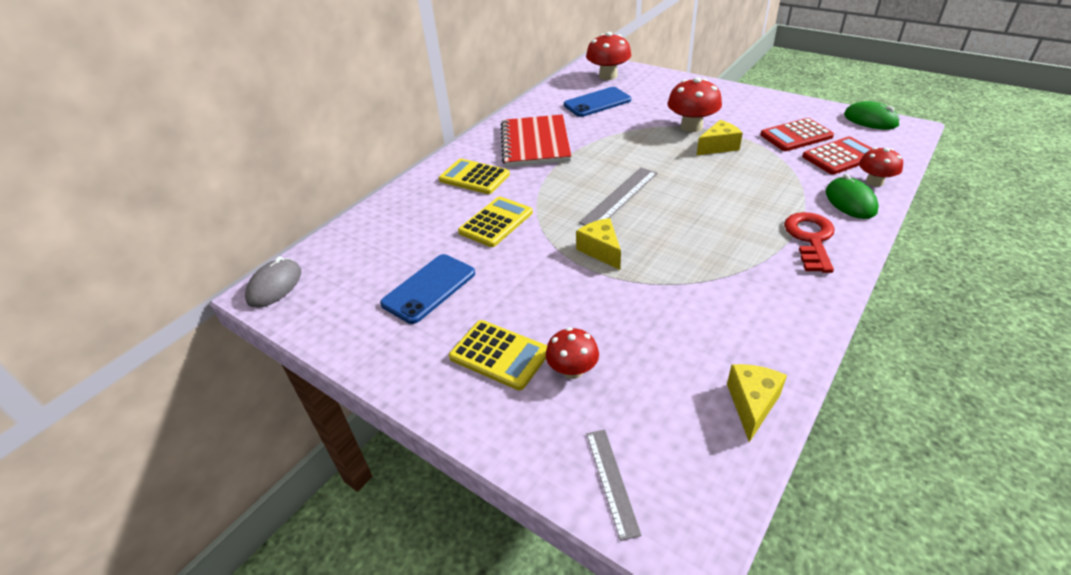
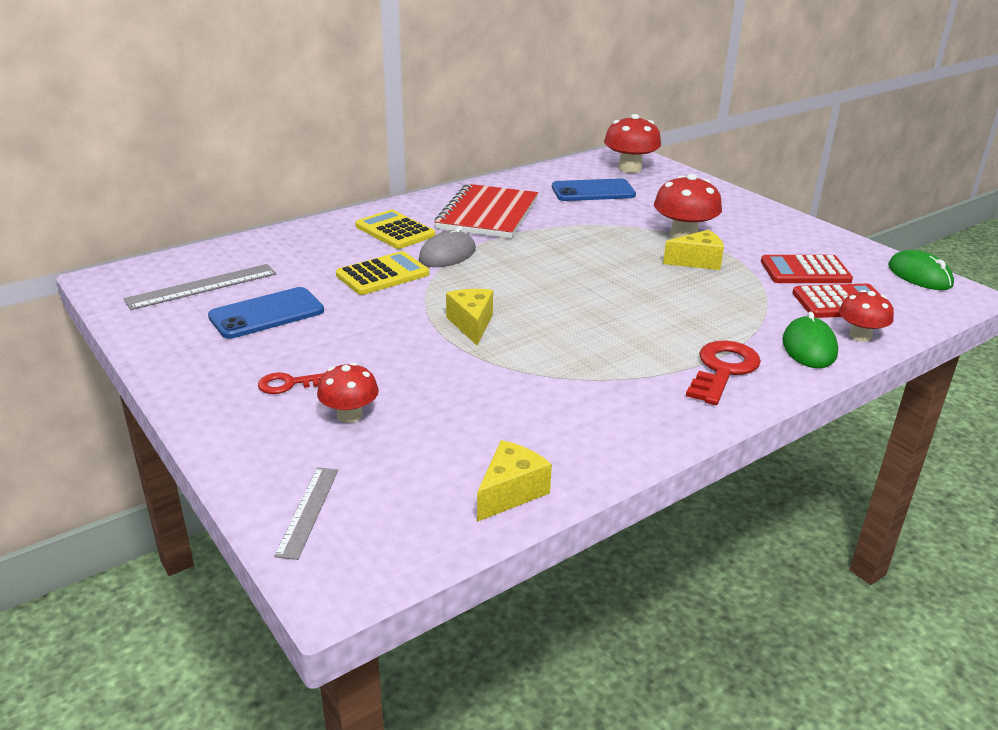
camera: 15 degrees right, 10 degrees down
(275, 286) = (124, 276): grey mouse -> grey mouse (447, 254)
(499, 355) = (288, 384): yellow calculator -> red key
(619, 197) = (536, 282): grey ruler -> grey ruler (202, 286)

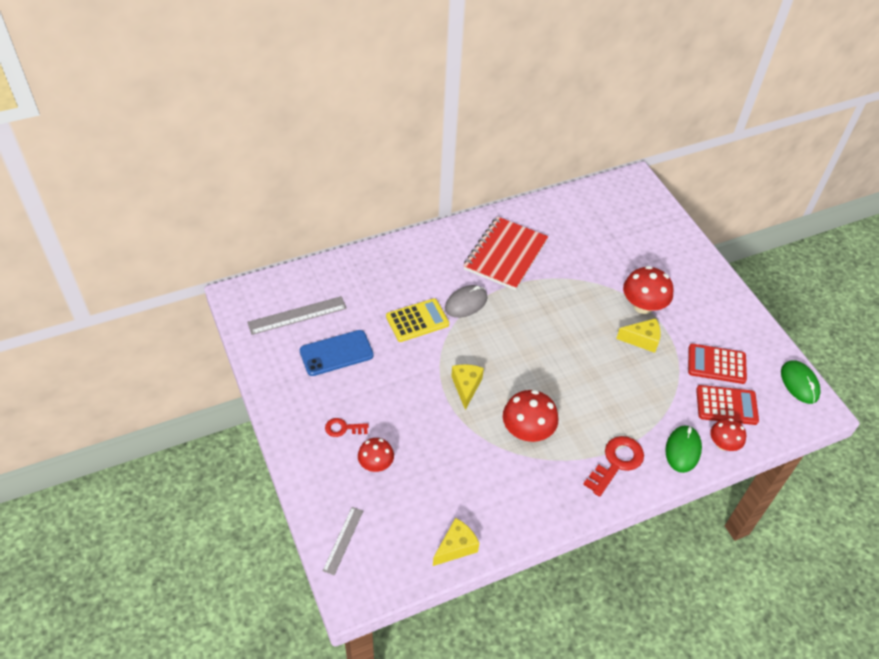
camera: 10 degrees right, 20 degrees up
(395, 231) = (434, 267): yellow calculator -> none
(593, 191) = (593, 234): blue phone -> none
(630, 168) = (632, 204): red mushroom -> red mushroom (527, 431)

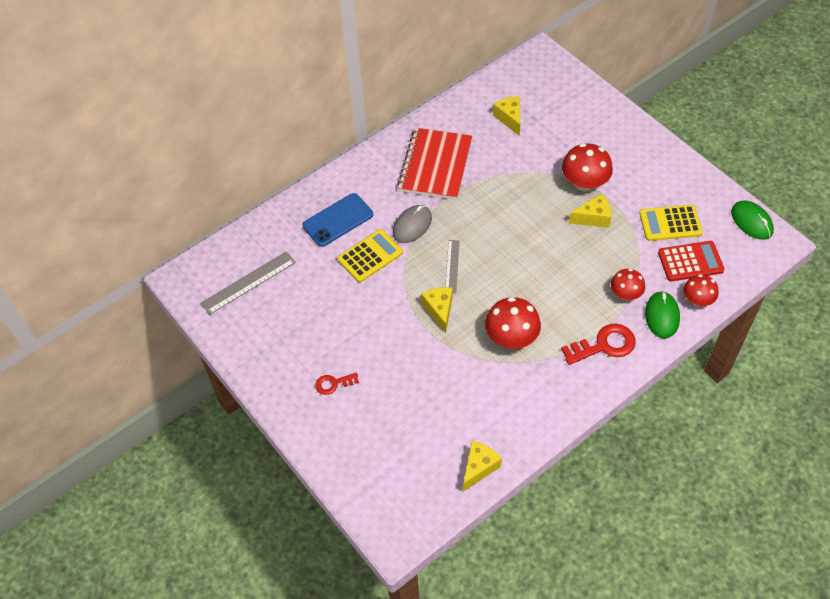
camera: 10 degrees left, 5 degrees up
(336, 353) = (301, 310): blue phone -> blue phone (338, 220)
(343, 540) = (370, 491): grey ruler -> grey ruler (452, 266)
(376, 464) = (377, 410): red mushroom -> red mushroom (625, 294)
(589, 230) = (509, 118): none -> yellow cheese
(616, 462) = (604, 345): red key -> red key turned 45 degrees clockwise
(716, 364) = (670, 223): red calculator -> yellow calculator

